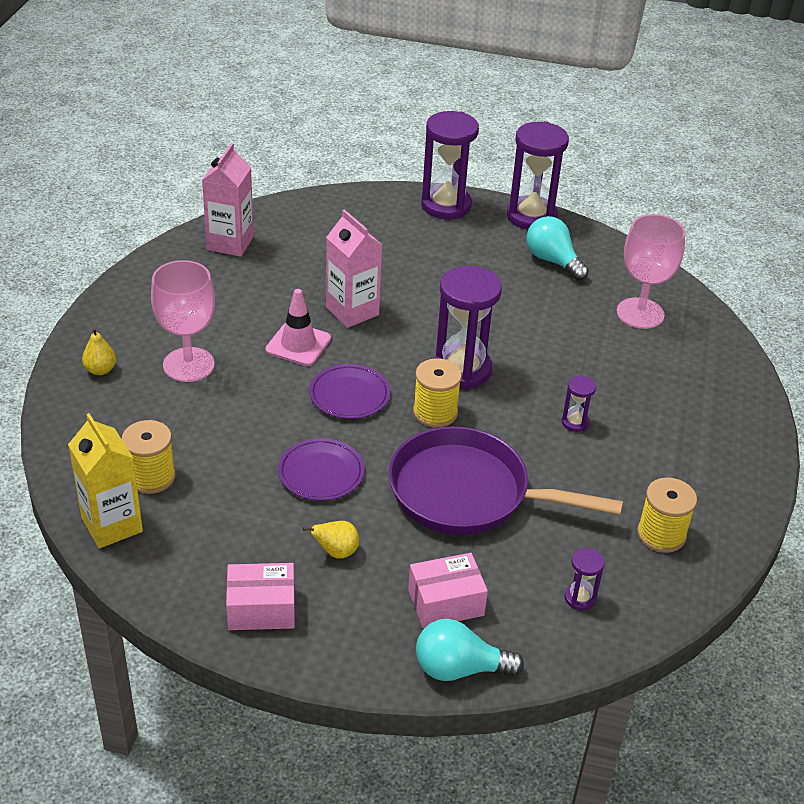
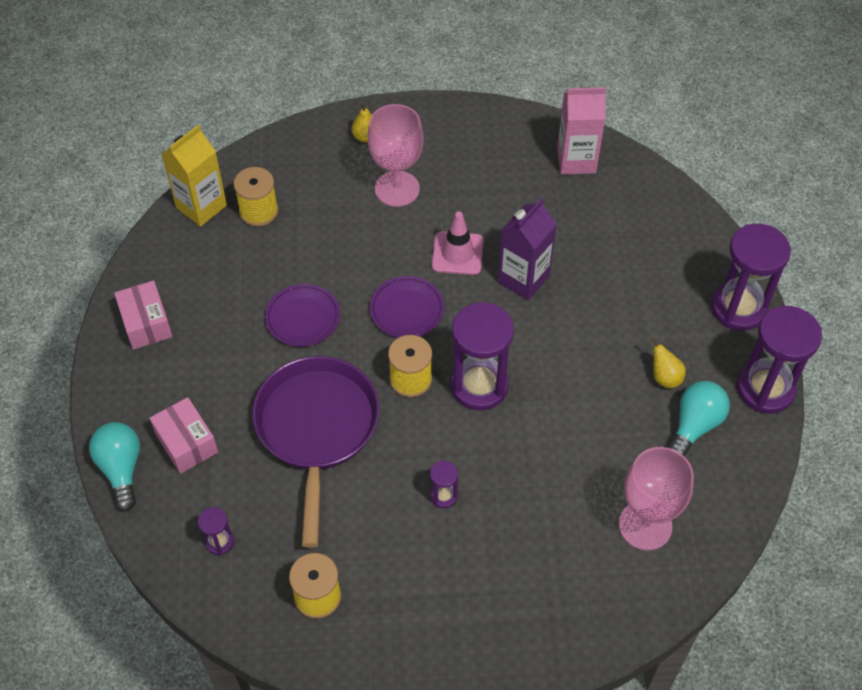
camera: 75 degrees right, 15 degrees up
(336, 552) = (218, 354): yellow pear -> yellow pear (664, 377)
(352, 311) = (523, 279): pink carton -> purple carton

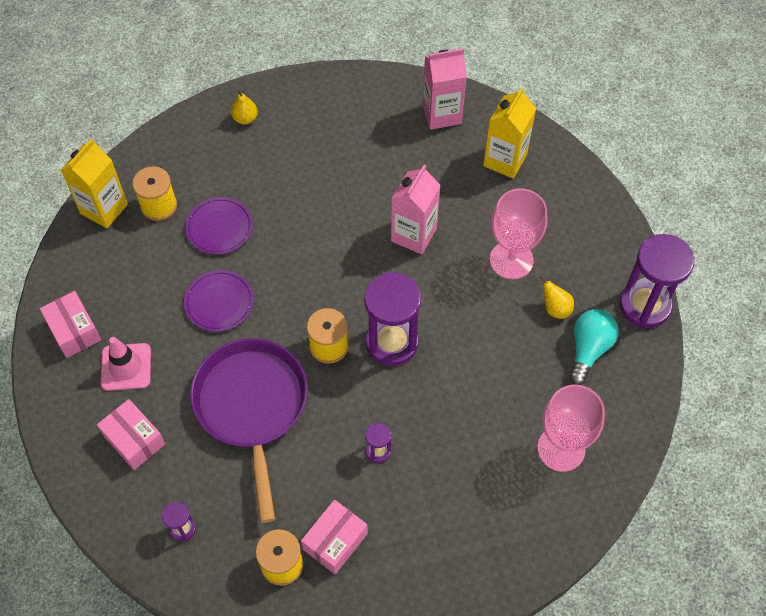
camera: 10 degrees left, 5 degrees up
(121, 469) = (78, 474): turquoise light bulb -> none
(379, 582) = (335, 541): none -> pink box
(397, 189) = (283, 165): pink goblet -> pink goblet (511, 260)
(407, 309) = (313, 280): purple plate -> purple plate (219, 228)
(457, 253) = (350, 219): pink traffic cone -> pink traffic cone (126, 367)
(523, 279) = (414, 235): purple carton -> pink carton
(636, 217) = (505, 160): none -> yellow carton
(738, 308) = (609, 233): purple hourglass -> none

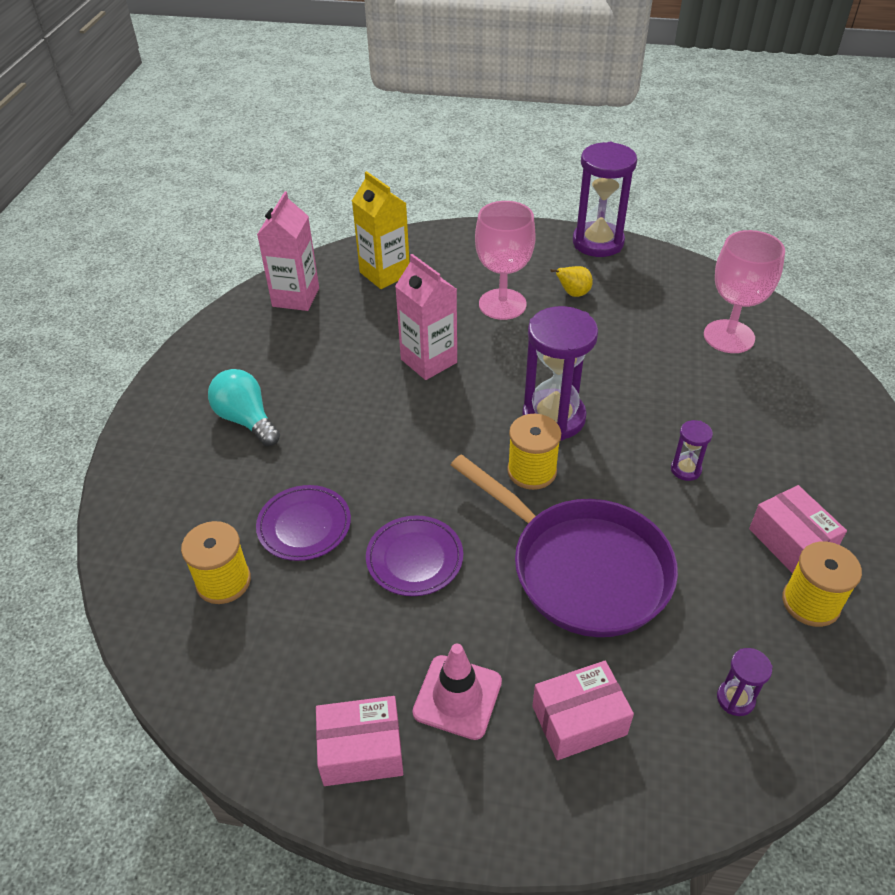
camera: 65 degrees left, 15 degrees down
(104, 209) = (180, 649): yellow carton -> none
(245, 118) = (164, 453): yellow pear -> none
(252, 407) = (582, 568): purple pan -> purple pan turned 150 degrees counterclockwise
(588, 349) = (628, 287): turquoise light bulb -> turquoise light bulb (246, 420)

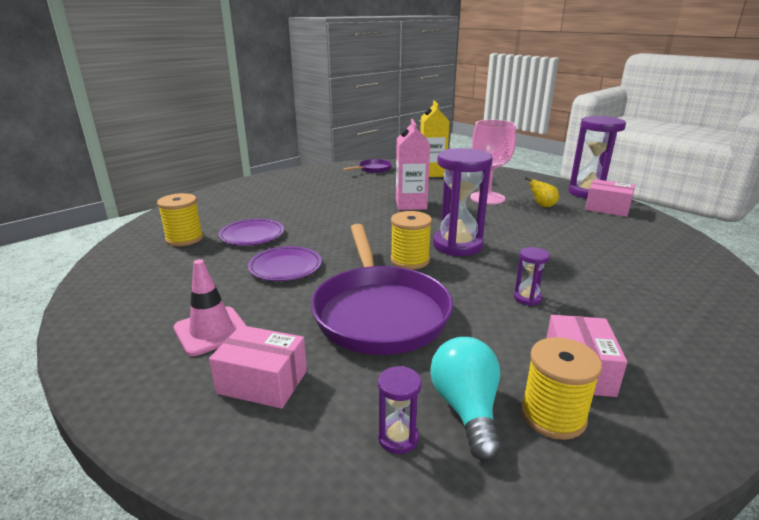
camera: 35 degrees right, 20 degrees down
(246, 420) = (286, 196): turquoise light bulb -> turquoise light bulb (466, 409)
(296, 297) = (373, 169): pink carton -> purple pan
(361, 750) = (127, 326): pink box -> pink box (607, 208)
(729, 336) = (649, 252): pink goblet -> none

